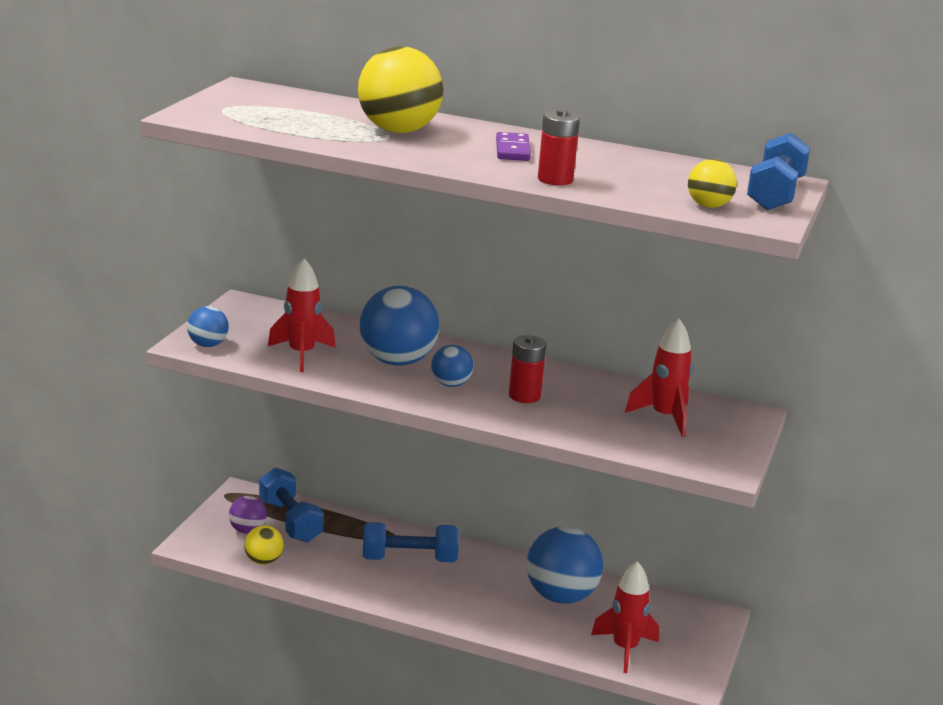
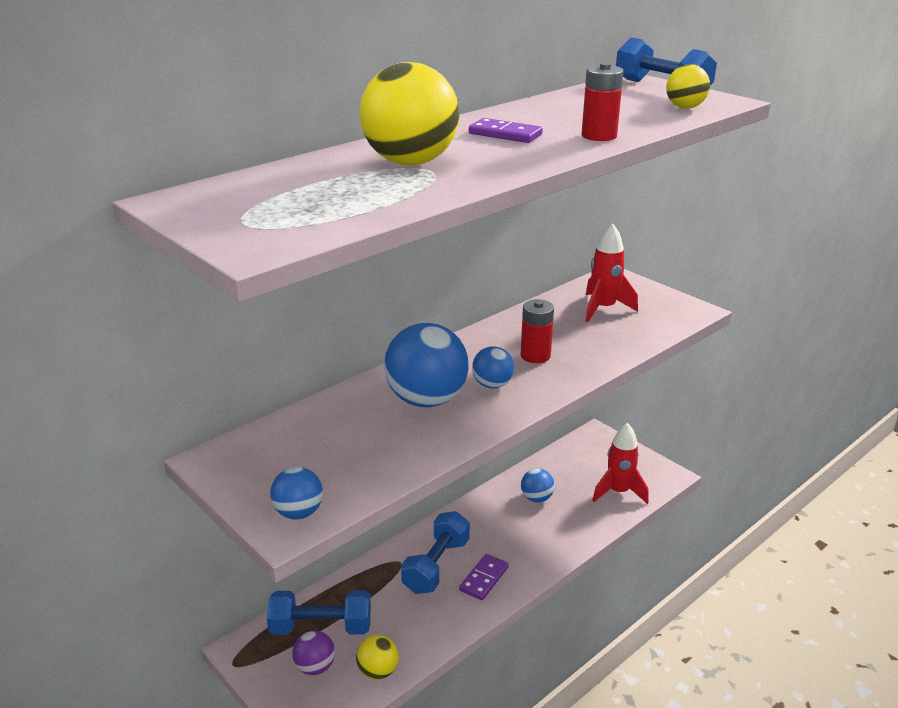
camera: 60 degrees left, 5 degrees up
(301, 354) = (371, 453): red rocket -> none
(414, 589) = (484, 579): none -> purple domino
(561, 596) = (536, 498): blue ball -> blue ball, size x0.52

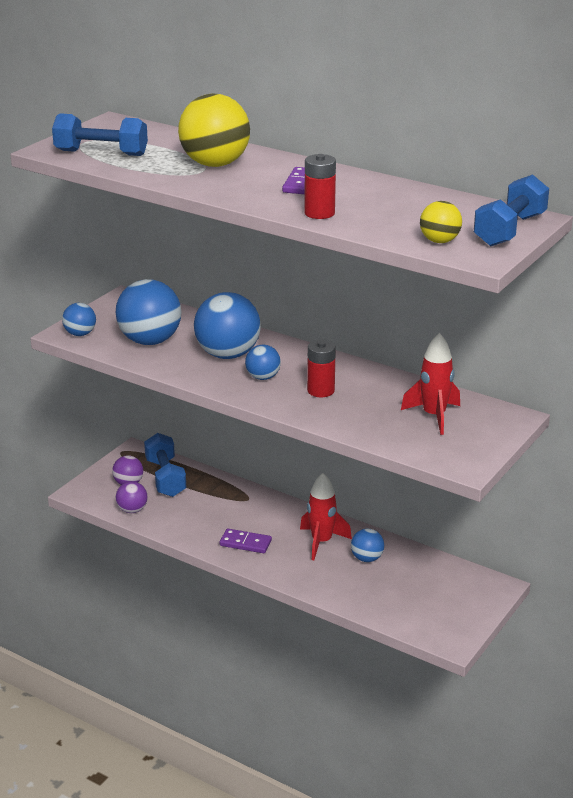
camera: 75 degrees right, 0 degrees up
(357, 452) = (150, 341): none -> blue ball
(378, 671) = (132, 510): yellow ball -> purple ball
(436, 566) = (251, 517): blue dumbbell -> blue dumbbell (101, 153)
(618, 492) = (404, 608): red rocket -> red rocket (321, 542)

